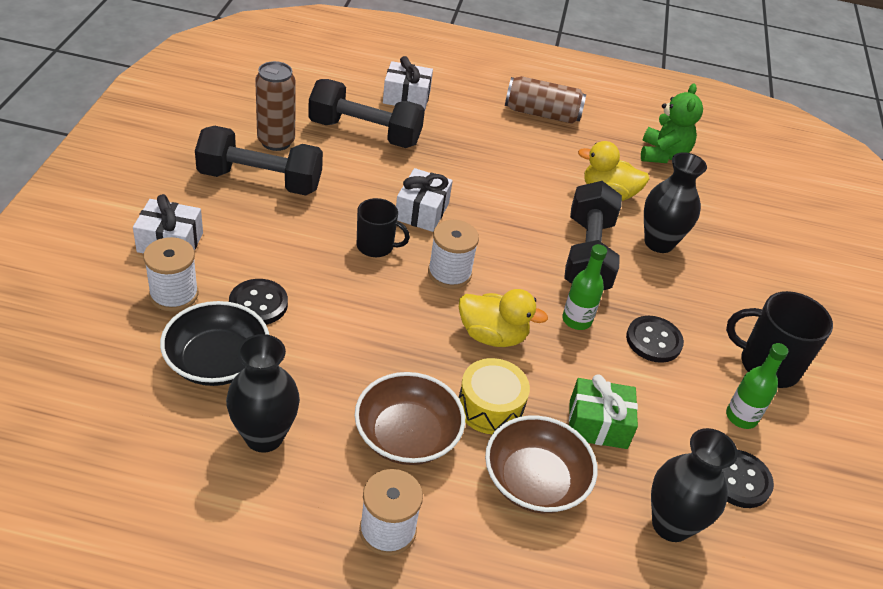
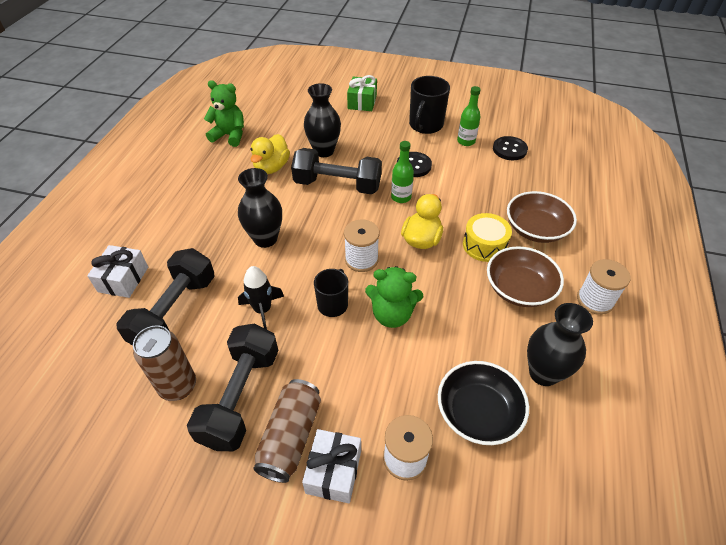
camera: 80 degrees left, 5 degrees up
(258, 304) = (408, 386): black button -> none
(360, 296) = (392, 314): none -> green teddy bear
(367, 192) = (262, 310): none -> black rocket
(422, 211) = (289, 273): white gift -> none
(542, 114) = (167, 192): brown can -> brown can (291, 437)
(598, 424) = (486, 197): green gift -> green gift (362, 102)
(671, 524) = (546, 178): black vase -> black vase (265, 239)

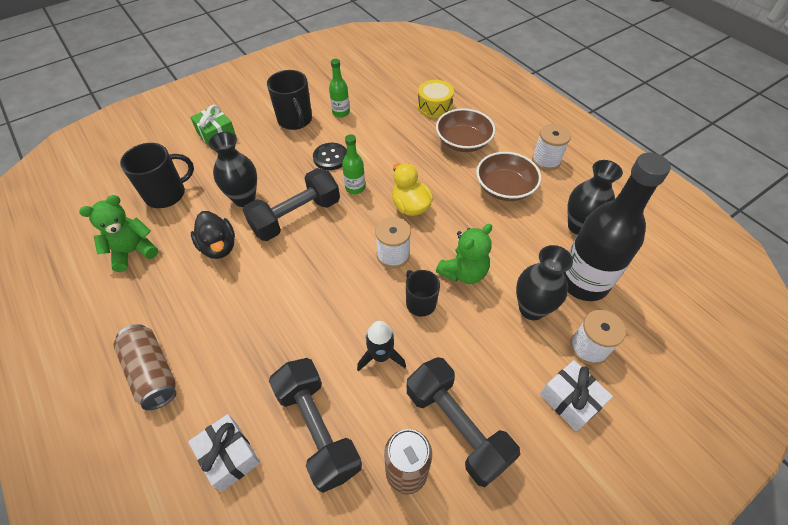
camera: 50 degrees left, 5 degrees up
(265, 239) = (302, 305): black vase -> black vase (531, 309)
(271, 167) = (219, 247): yellow duck -> black duck
(287, 117) = (166, 194): none -> black mug
(291, 437) = (521, 411): brown can -> brown can (152, 372)
(478, 413) = (583, 281): black bowl -> black bottle
(484, 245) = (450, 177): yellow drum -> yellow drum (434, 106)
(509, 149) = (377, 98): black button -> none

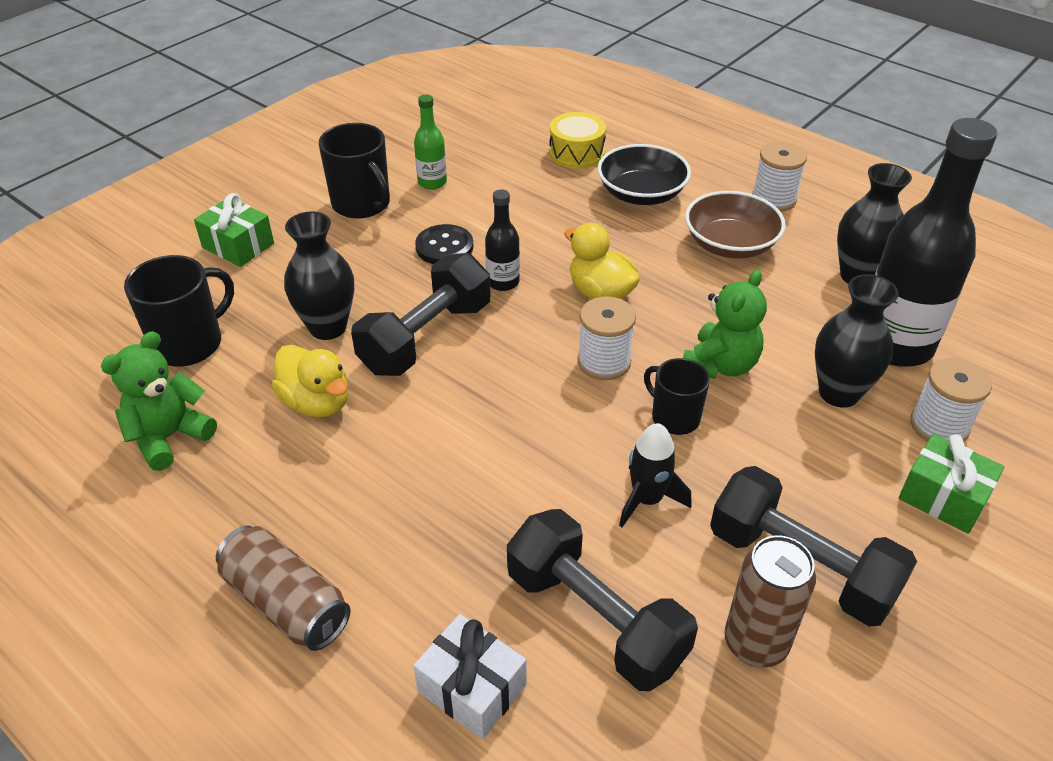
camera: 15 degrees left, 10 degrees down
(219, 247) = (317, 402): black duck -> yellow duck
(355, 188) = (503, 282): green bottle -> black bottle
(463, 142) = (641, 194): brown bowl -> black bowl
(570, 400) = (943, 497): white gift -> green gift

